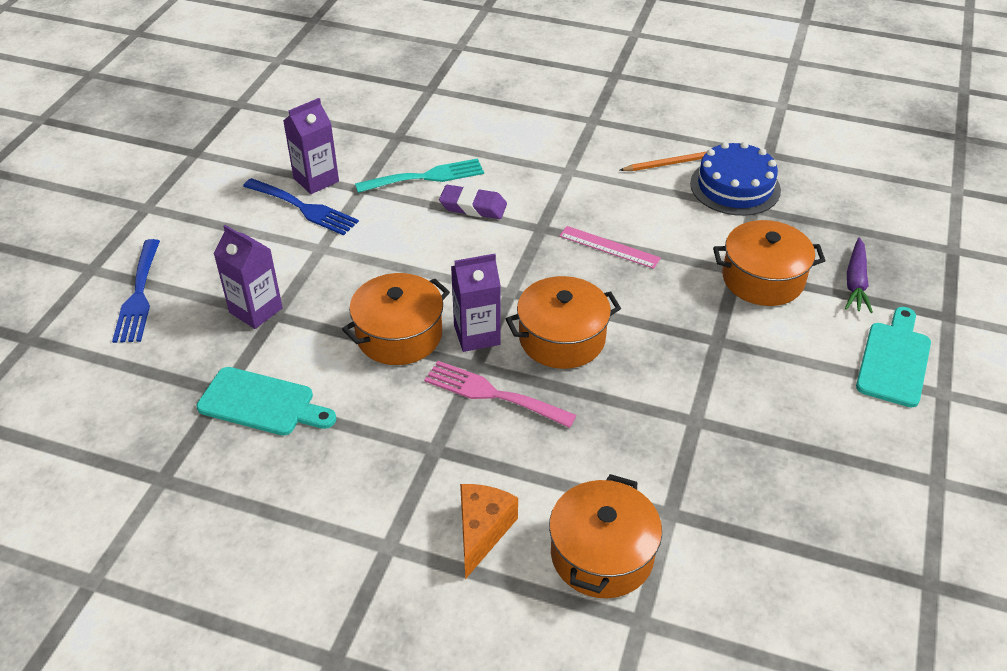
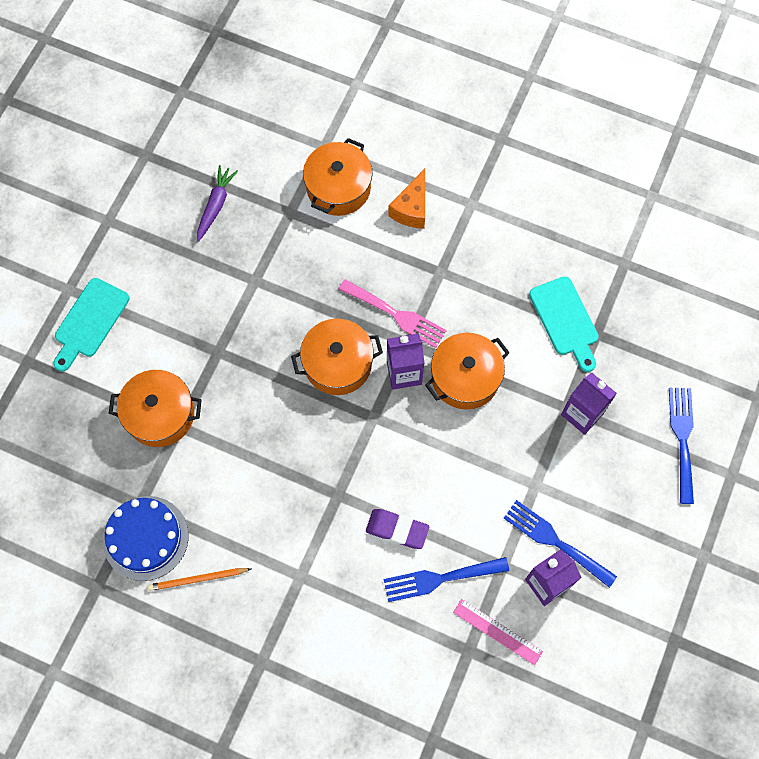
camera: 175 degrees left, 25 degrees up
(261, 403) = (565, 320): turquoise cutting board -> turquoise cutting board turned 135 degrees counterclockwise
(426, 177) = (440, 579): turquoise fork -> blue fork
(609, 247) = (281, 464): pink ruler -> pink ruler (497, 632)
(855, 282) = (84, 404): purple carrot -> purple carrot (216, 205)

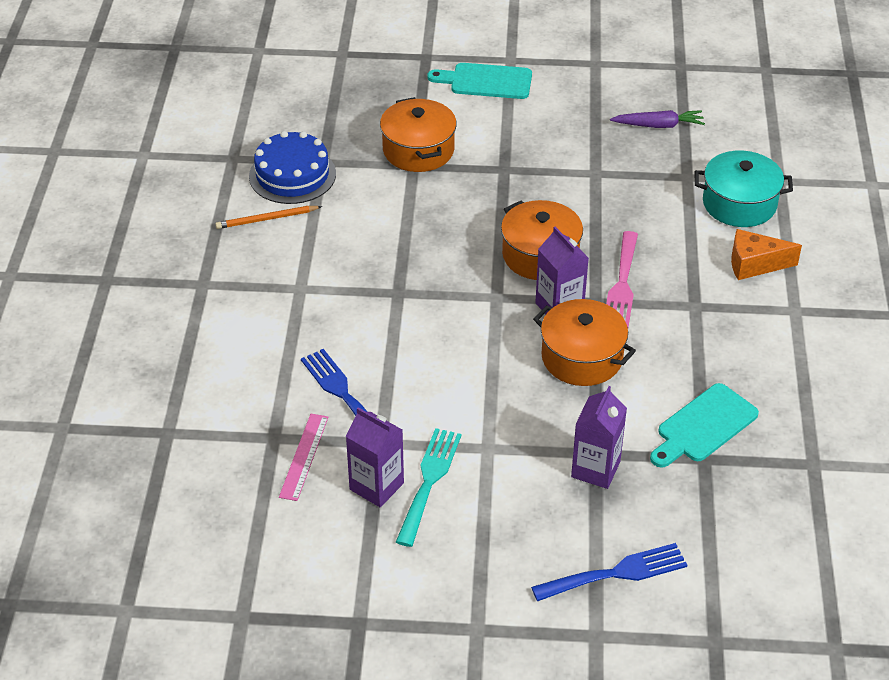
camera: 70 degrees right, 25 degrees down
(197, 579) = (266, 219): orange pencil -> orange pencil turned 75 degrees counterclockwise
(338, 188) = (739, 203): orange pot -> turquoise pot
(397, 530) = (381, 347): purple eraser -> none
(555, 541) = (429, 481): blue fork -> turquoise fork

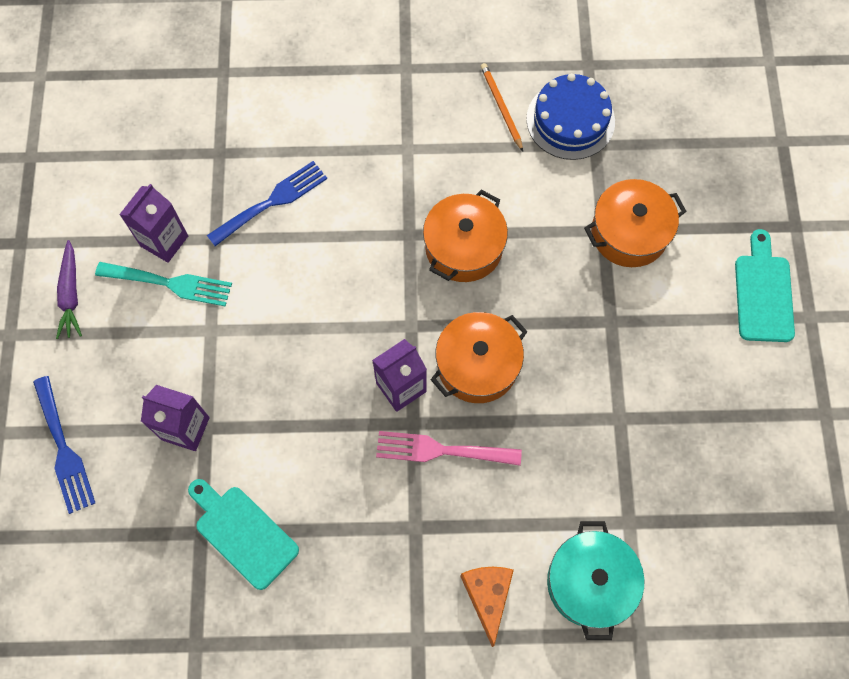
camera: 85 degrees right, 25 degrees up
(304, 456) = (198, 179): pink ruler -> none
(582, 357) = (331, 412): orange pot -> orange pot (463, 247)
(659, 125) = (718, 490): purple carrot -> purple carrot (71, 294)

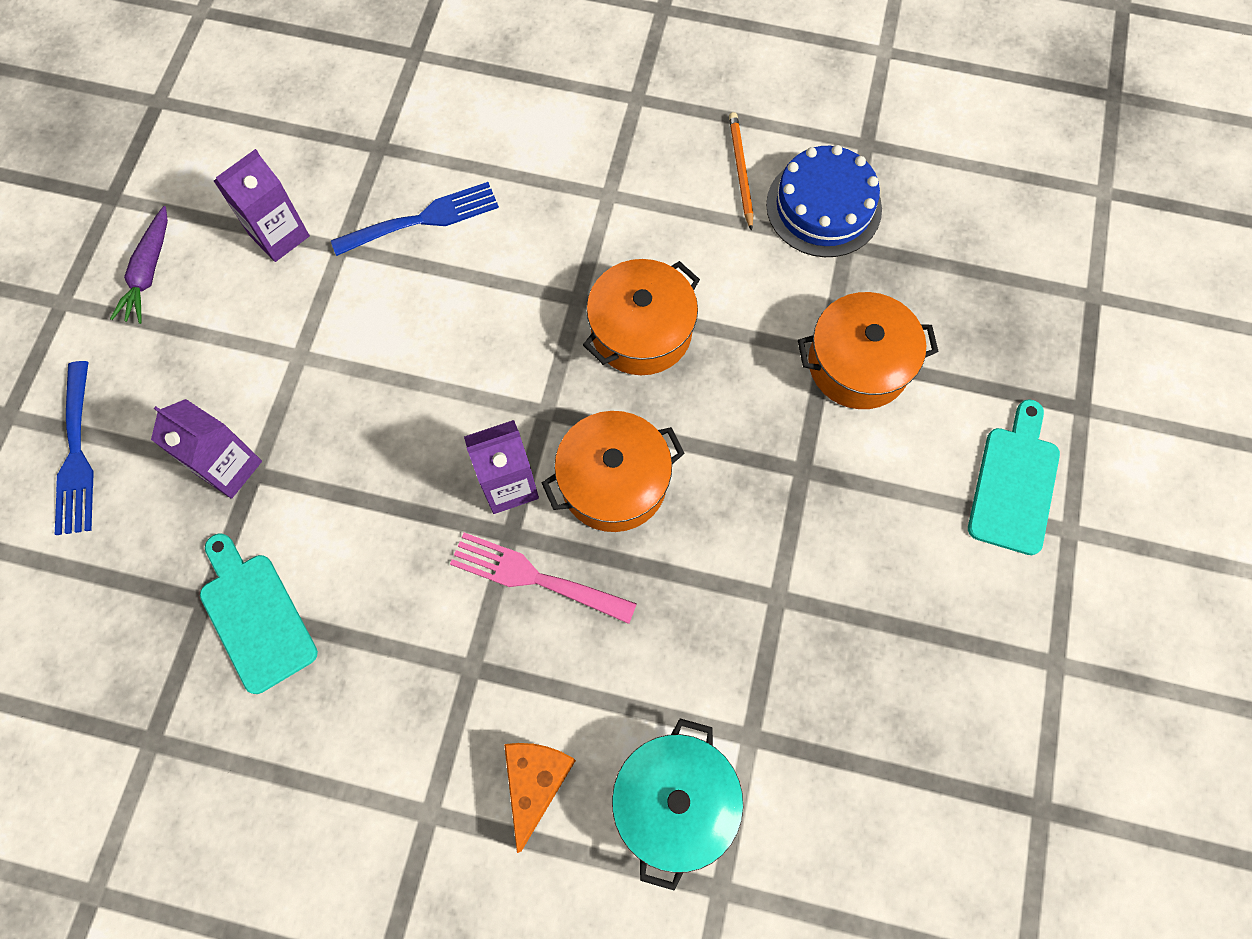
camera: 15 degrees right, 0 degrees up
(170, 283) = (269, 287): turquoise fork -> none

